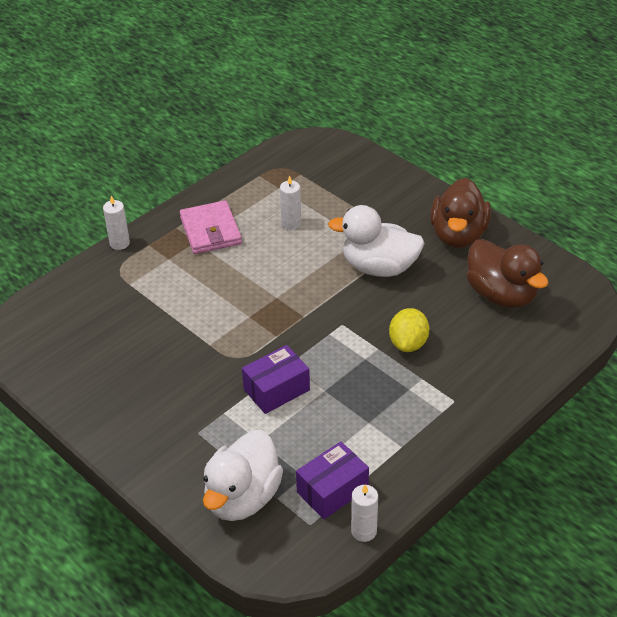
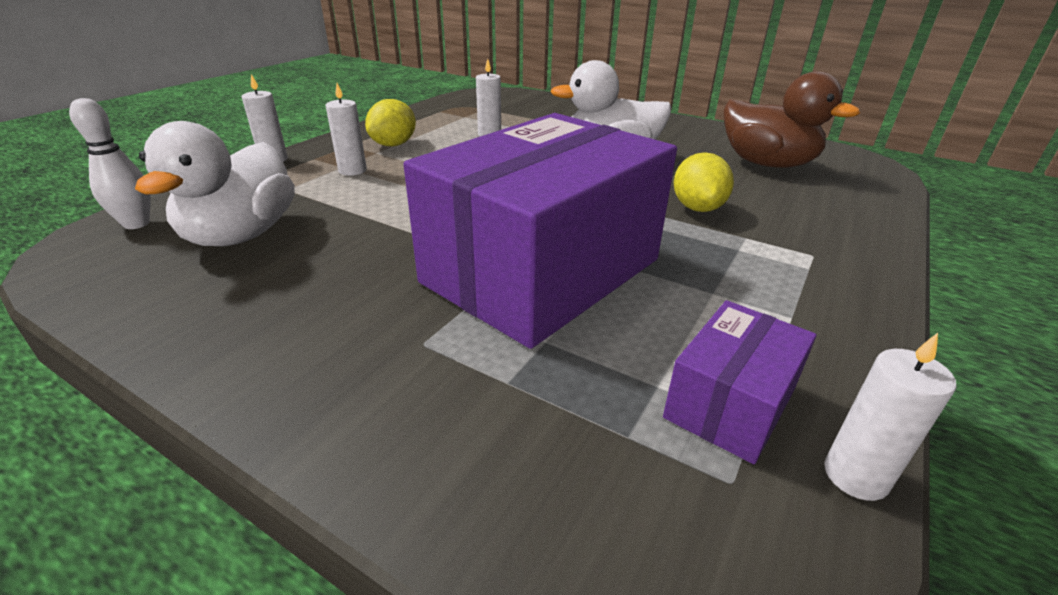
camera: 15 degrees left, 10 degrees down
(40, 311) = (136, 224): none -> white bowling pin
(176, 265) = (352, 170): none -> white candle
(210, 231) = (394, 145): pink wallet -> yellow lemon
(242, 497) = (554, 448): white duck -> white duck (241, 235)
(276, 390) = (542, 271): purple box -> purple box, size x2.24
(458, 235) = (678, 131): brown duck -> none

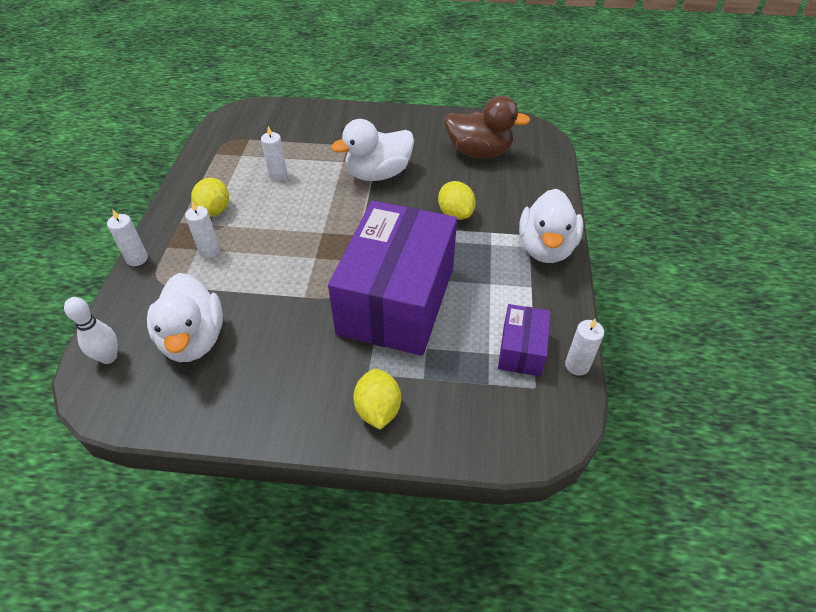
camera: 25 degrees left, 15 degrees up
(390, 400) = (378, 410): none -> yellow lemon
(840, 277) = (546, 248): none -> white duck

